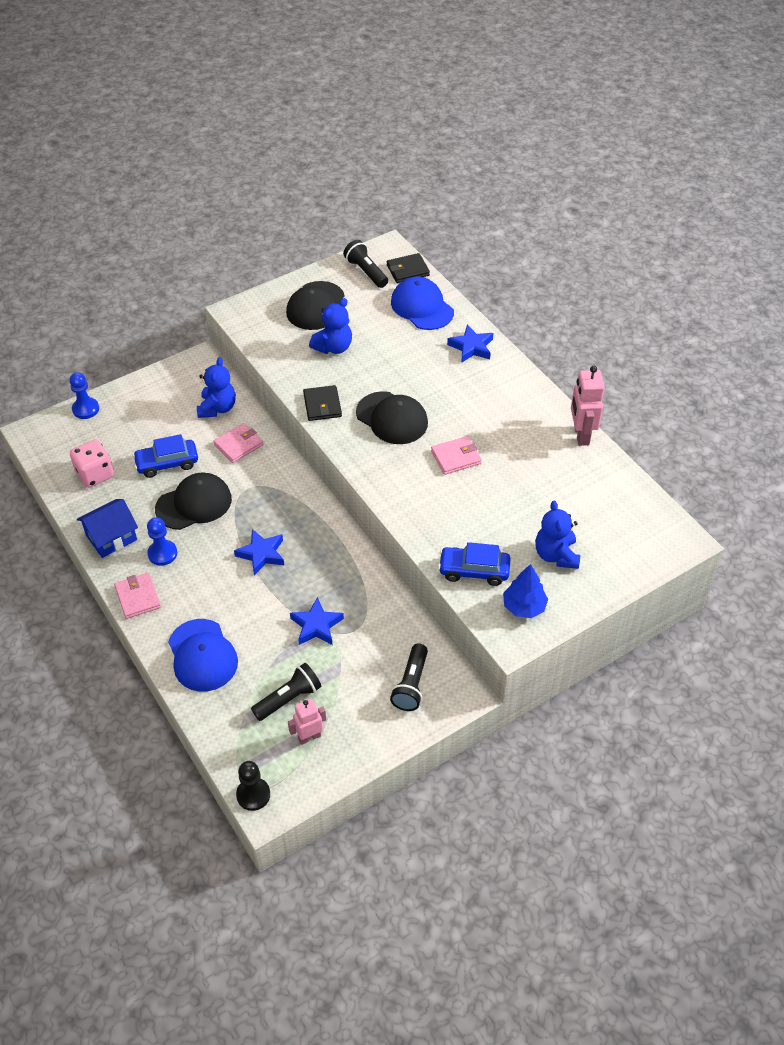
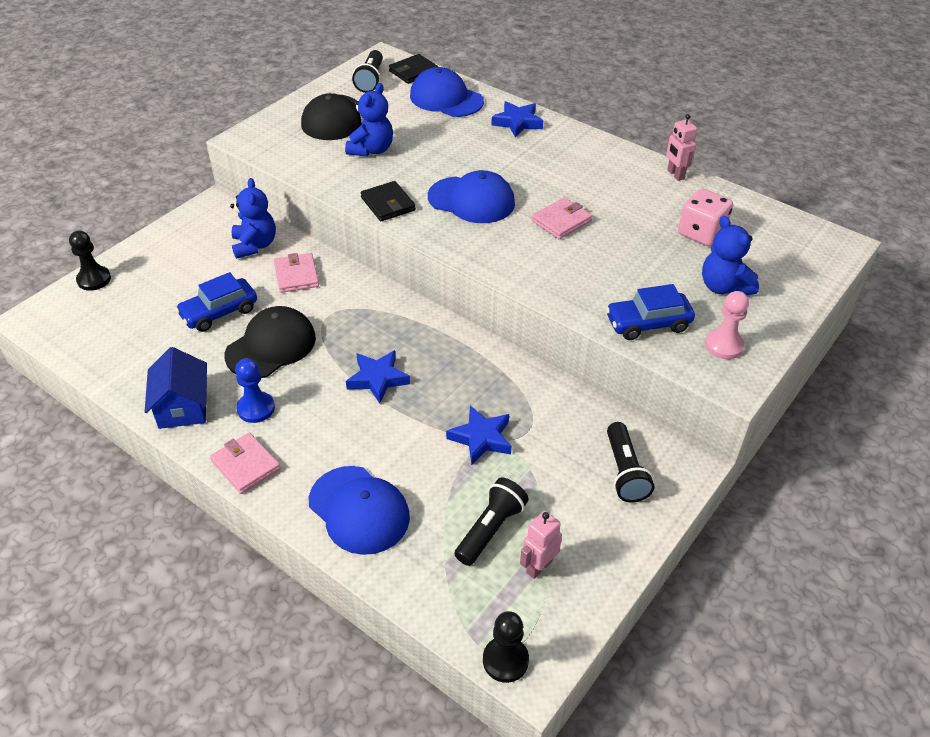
camera: 20 degrees left, 5 degrees down
(86, 409) = (94, 279): blue pawn -> black pawn
(95, 474) = (133, 344): pink dice -> pink dice (701, 233)
(111, 537) = (183, 407): blue house -> blue house turned 45 degrees counterclockwise
(238, 445) = (296, 275): pink wallet -> pink wallet turned 45 degrees counterclockwise
(366, 272) = (370, 80): black flashlight -> black flashlight turned 120 degrees counterclockwise
(392, 418) = (471, 200): black cap -> blue cap
(524, 606) = (723, 345): blue tree -> pink pawn
(581, 435) = (675, 174): pink robot -> pink robot, size x0.66

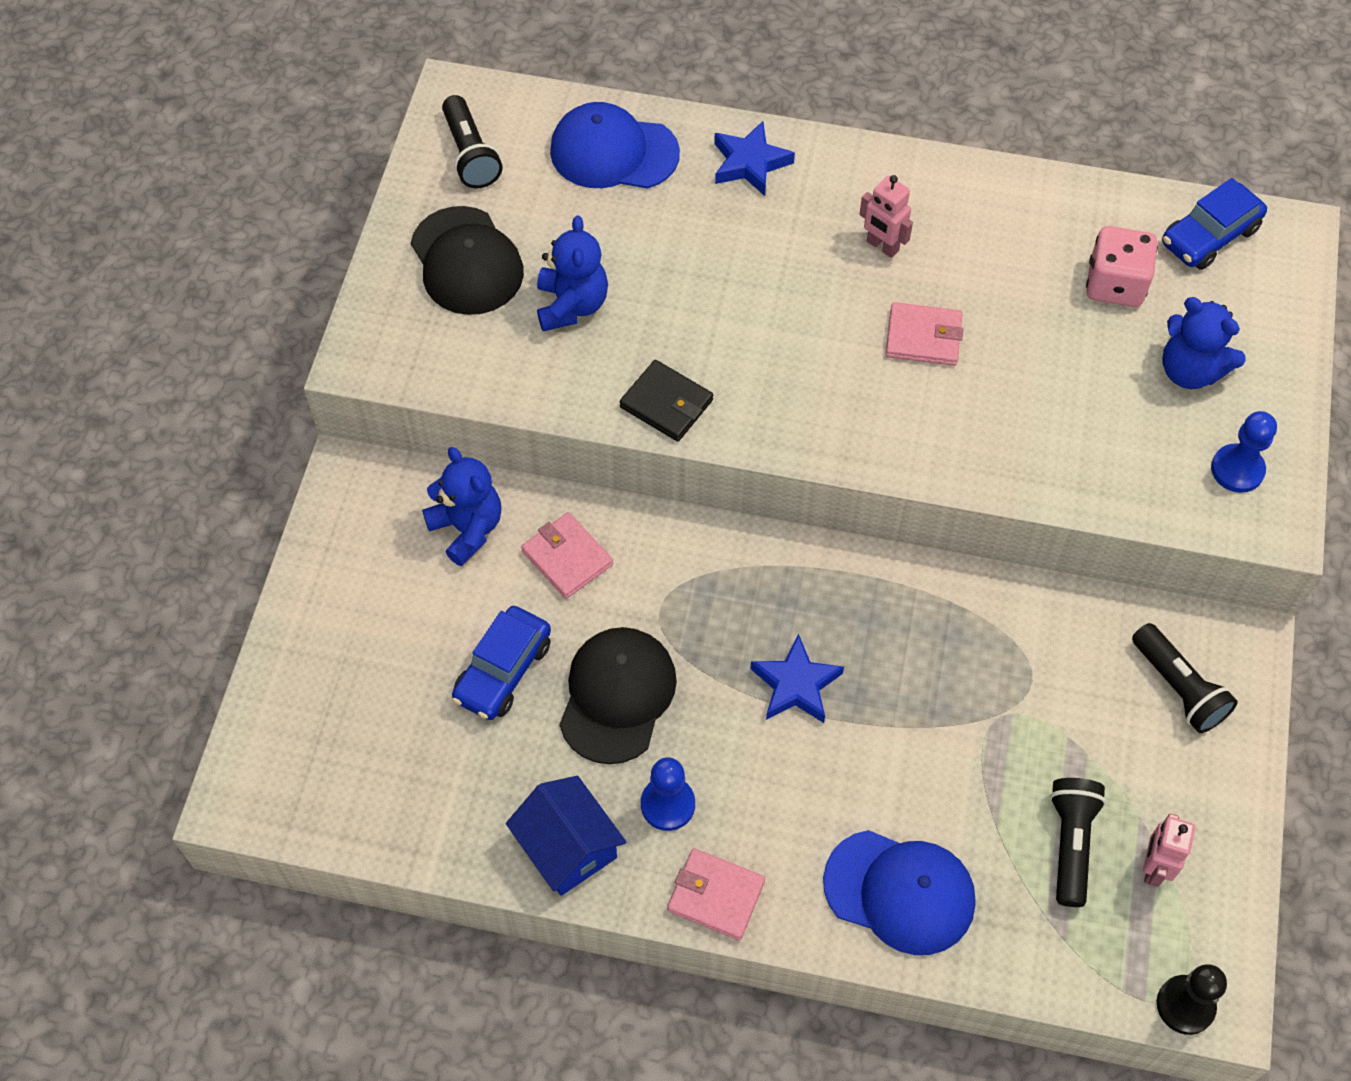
camera: 25 degrees left, 15 degrees up
(94, 279) = (272, 693): black pawn -> none
(413, 71) = (525, 110): black wallet -> none
(471, 200) = (778, 348): blue cap -> none
(481, 438) = (982, 717): blue star -> none
(561, 221) = (923, 337): pink wallet -> pink wallet turned 75 degrees clockwise
(648, 323) = (1130, 473): blue car -> blue car (1209, 236)
(675, 174) = (1025, 184): pink robot -> pink robot (882, 246)
(723, 345) = (1237, 470): pink pawn -> blue pawn

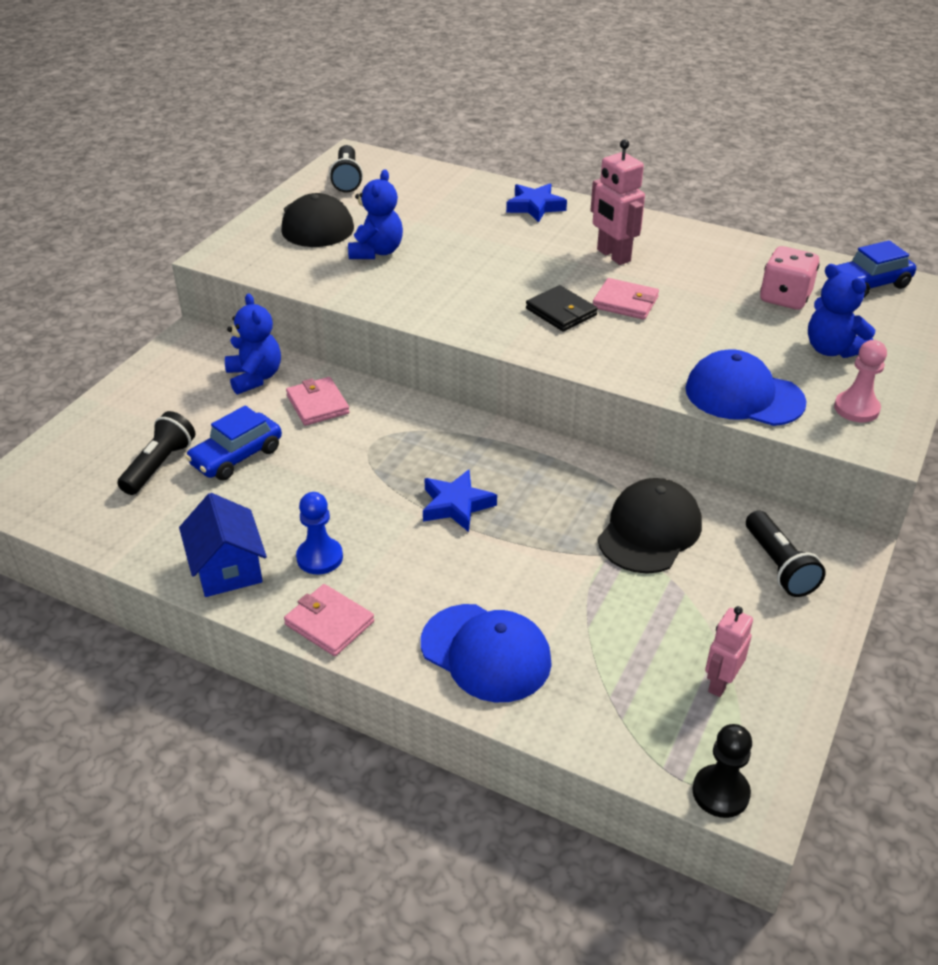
camera: 15 degrees right, 20 degrees down
(613, 152) = (443, 190): blue cap -> blue cap (744, 395)
(617, 696) = (314, 486): black cap -> black cap (649, 531)
(666, 403) = (418, 306): black wallet -> black wallet (561, 312)
(882, 246) = (613, 256): pink robot -> pink robot, size x1.53
(1071, 843) = (650, 650): black flashlight -> black flashlight (160, 465)
(1237, 470) = (856, 408): blue pawn -> pink pawn

